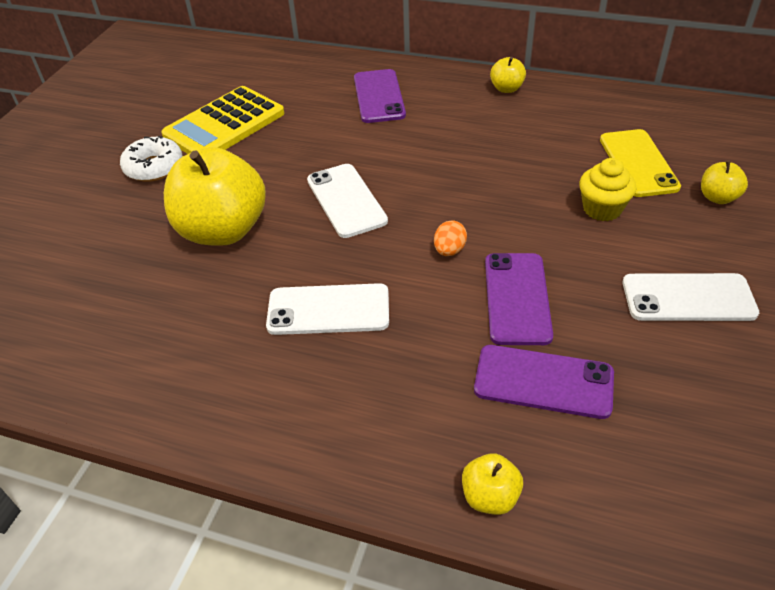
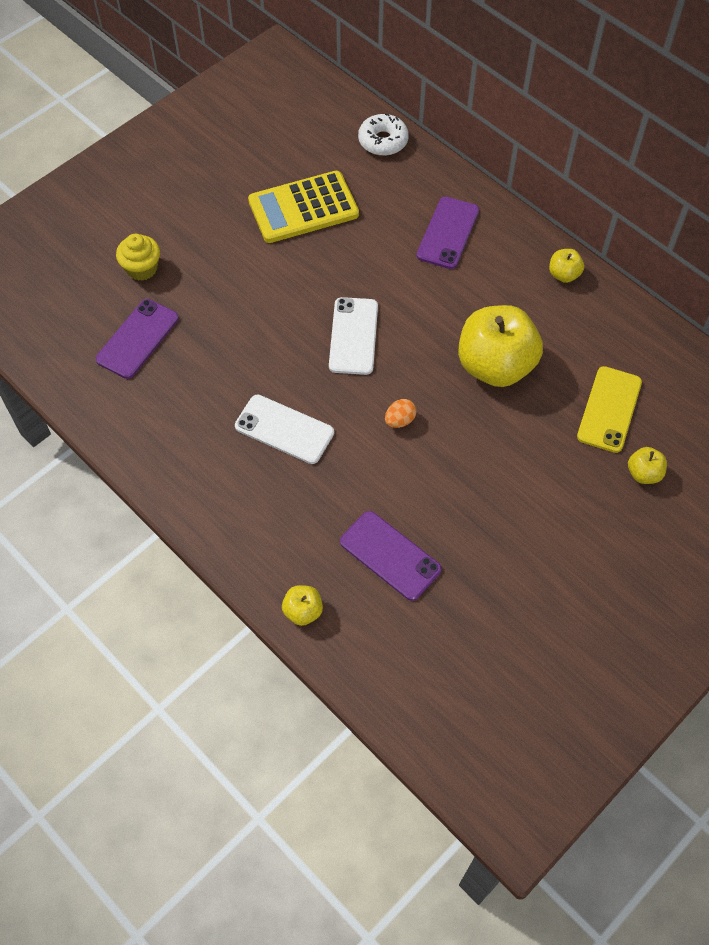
camera: 25 degrees right, 15 degrees up
(154, 167) = (227, 231): white donut -> white donut (383, 141)
(223, 230) = (248, 322): yellow apple -> yellow apple (495, 366)
(517, 298) = (419, 485): purple phone -> purple phone (138, 339)
(602, 209) = (542, 439): yellow cupcake -> yellow cupcake (142, 268)
(688, 298) = (541, 545): white phone -> none

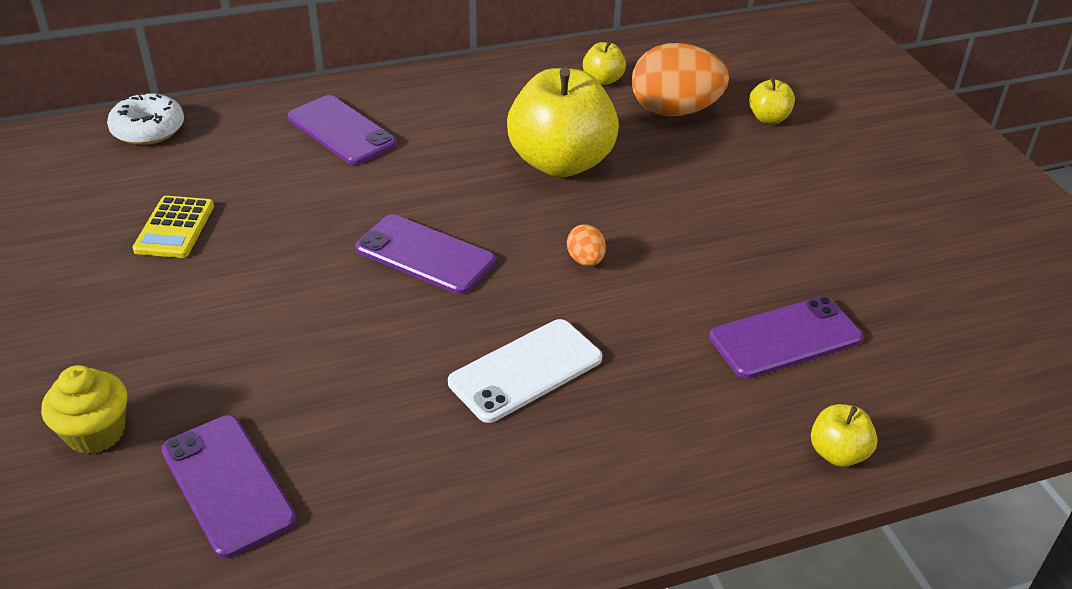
camera: 65 degrees left, 20 degrees down
(303, 208) = (175, 228): yellow calculator -> yellow calculator, size x0.57
(353, 336) = (425, 255): white phone -> purple phone
(563, 275) = (477, 78): yellow apple -> yellow apple (603, 80)
(609, 409) = (674, 111): yellow phone -> orange egg

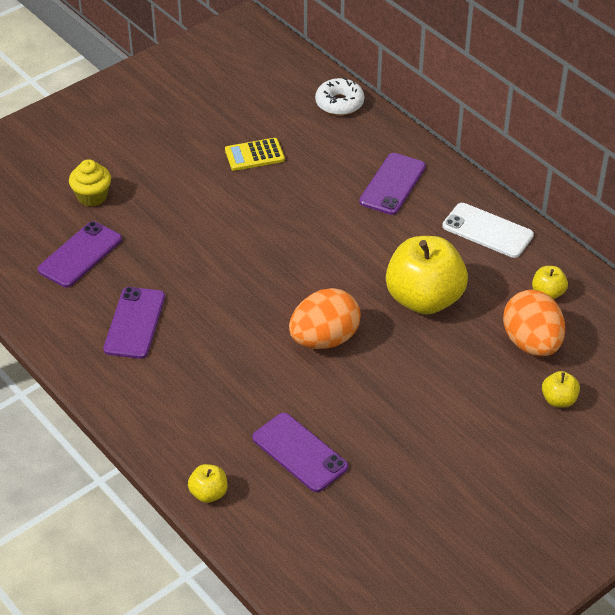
camera: 70 degrees right, 5 degrees up
(425, 255) = (289, 265): purple phone -> purple phone (135, 323)
(525, 370) = (211, 339): white phone -> white phone (487, 231)
(585, 260) = (324, 339): orange egg -> orange egg, size x2.24

